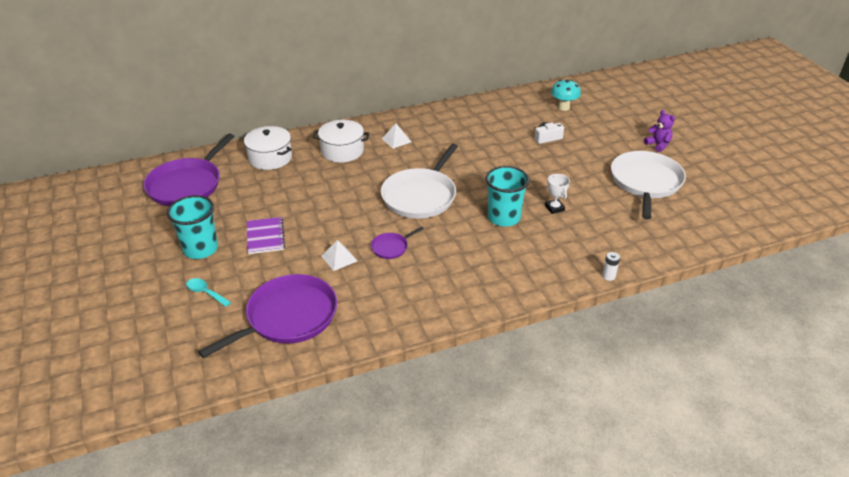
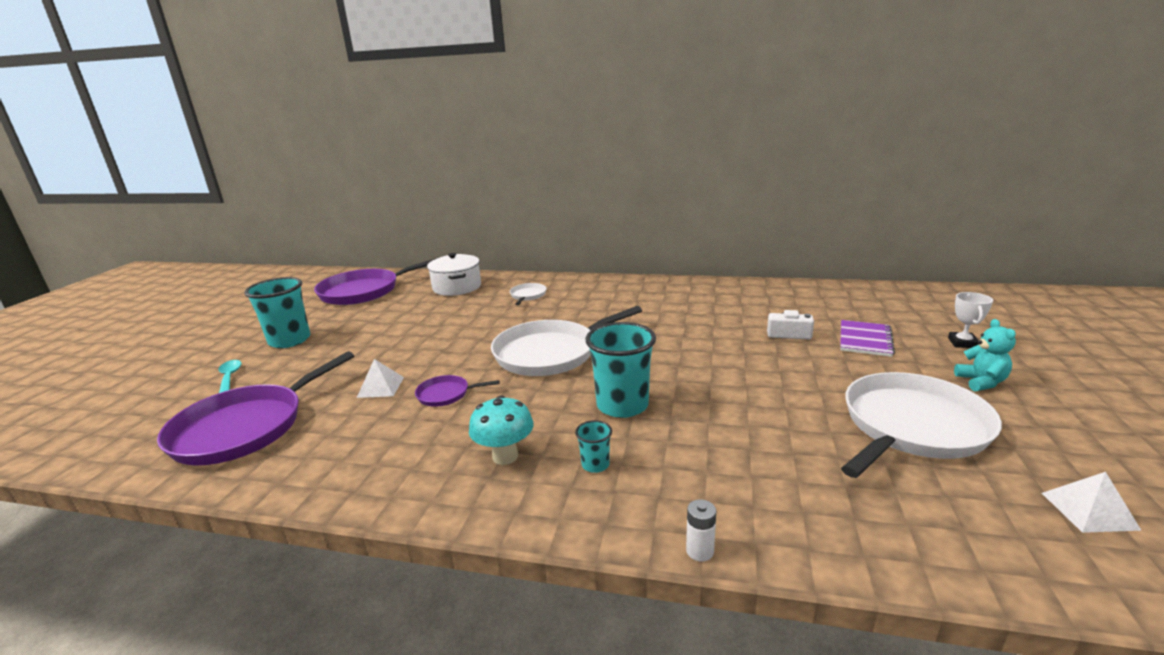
camera: 35 degrees right, 15 degrees down
(265, 236) = (352, 346): purple notebook -> purple notebook (865, 340)
(288, 317) = (245, 427): purple pan -> purple pan turned 135 degrees clockwise
(342, 151) = (527, 295): white pot -> white pan
(396, 140) = (594, 298): white pyramid -> white pyramid (1089, 511)
(526, 256) = (595, 465): none -> turquoise cup
(554, 208) = (711, 416): white trophy -> white trophy (962, 343)
(563, 107) = (848, 308): turquoise mushroom -> turquoise mushroom (505, 456)
(658, 145) = (981, 382): purple teddy bear -> turquoise teddy bear

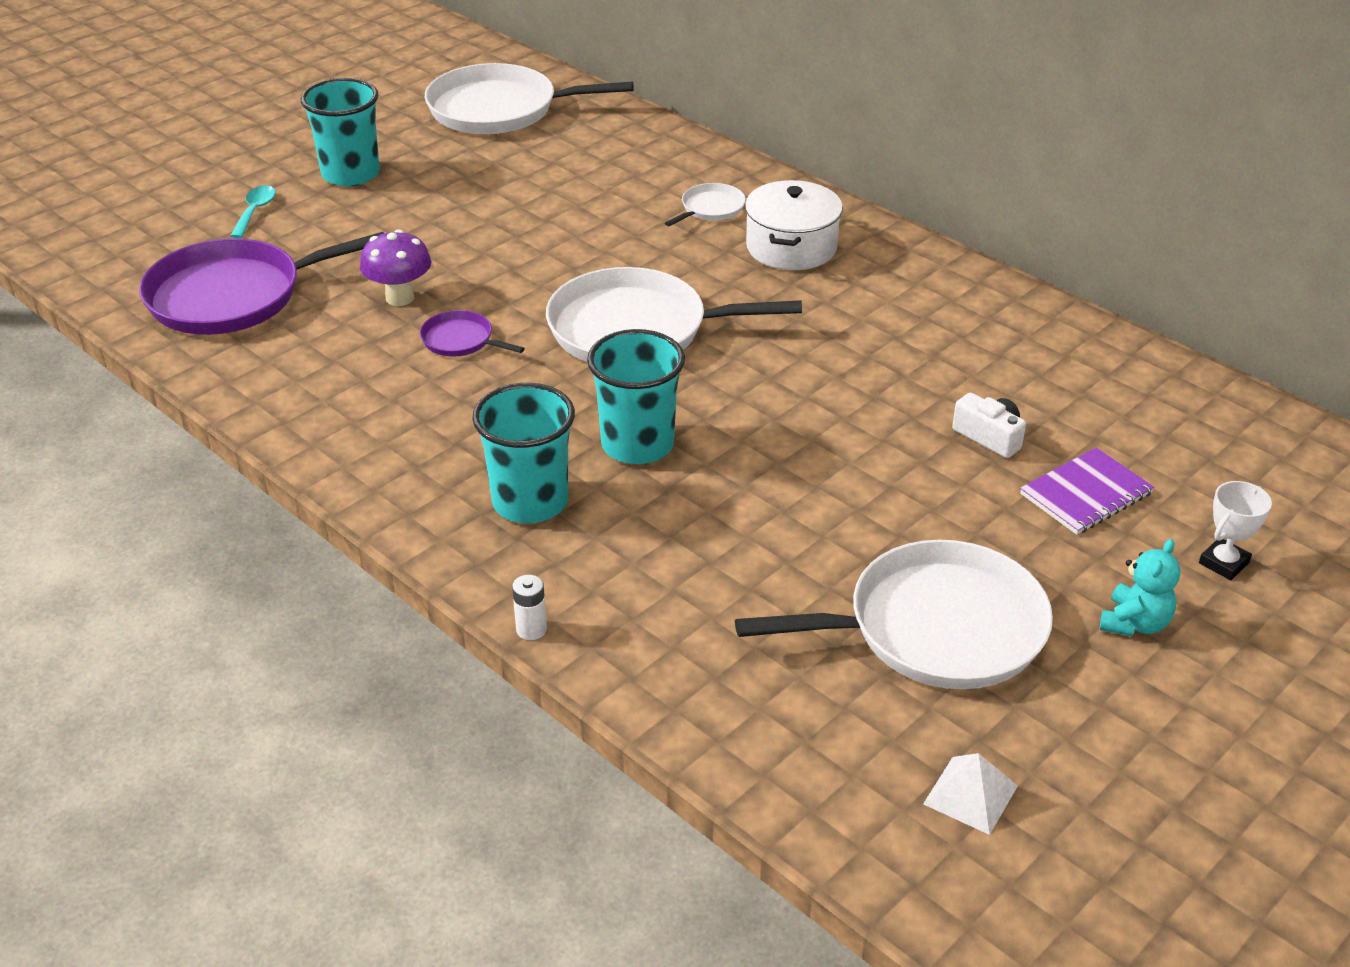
camera: 30 degrees right, 15 degrees up
(364, 291) = (499, 109): purple pan -> white pan
(380, 387) = (400, 298): white pyramid -> purple mushroom
(457, 287) = (629, 150): white pot -> white pot (791, 247)
(505, 456) = (452, 450): turquoise mushroom -> none
(595, 465) = (530, 502): turquoise cup -> turquoise cup, size x2.16

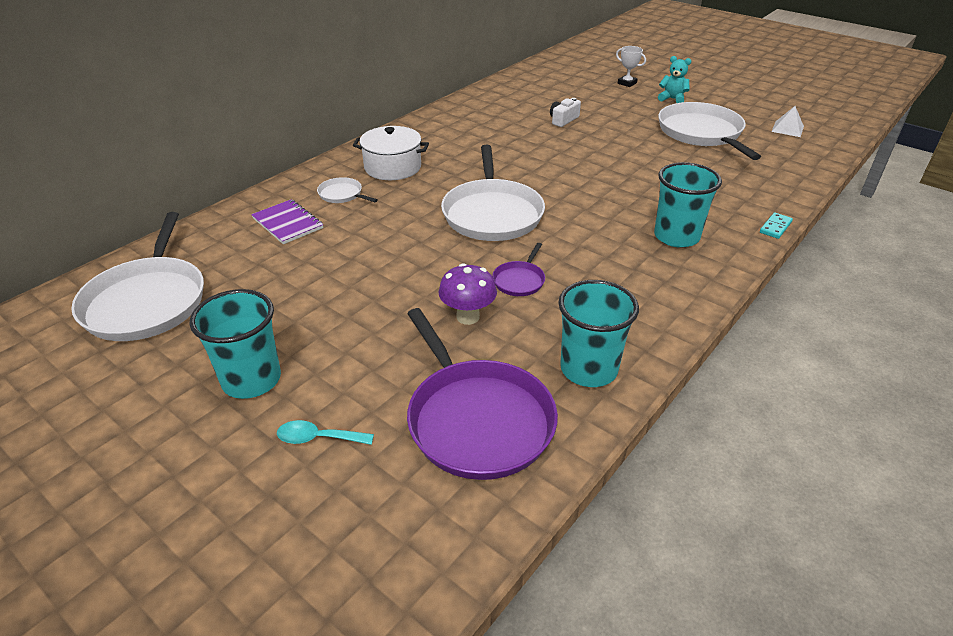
camera: 95 degrees left, 0 degrees up
(531, 629) = (775, 227): white battery -> turquoise domino
(637, 444) = (608, 206): turquoise cup -> turquoise cup (588, 369)
(1086, 494) = (596, 103): purple notebook -> purple notebook (288, 223)

